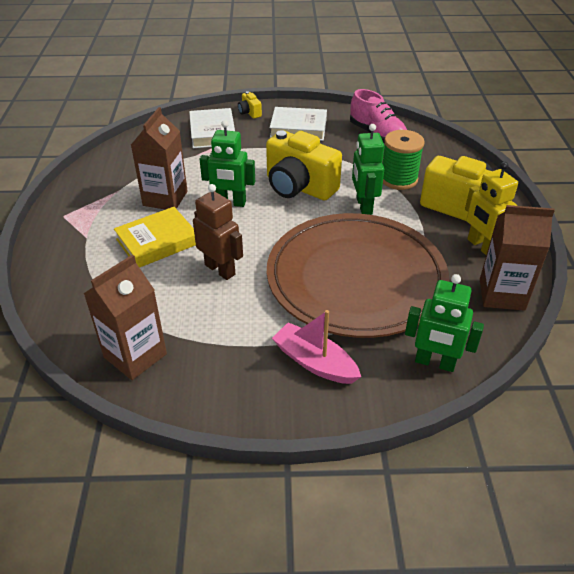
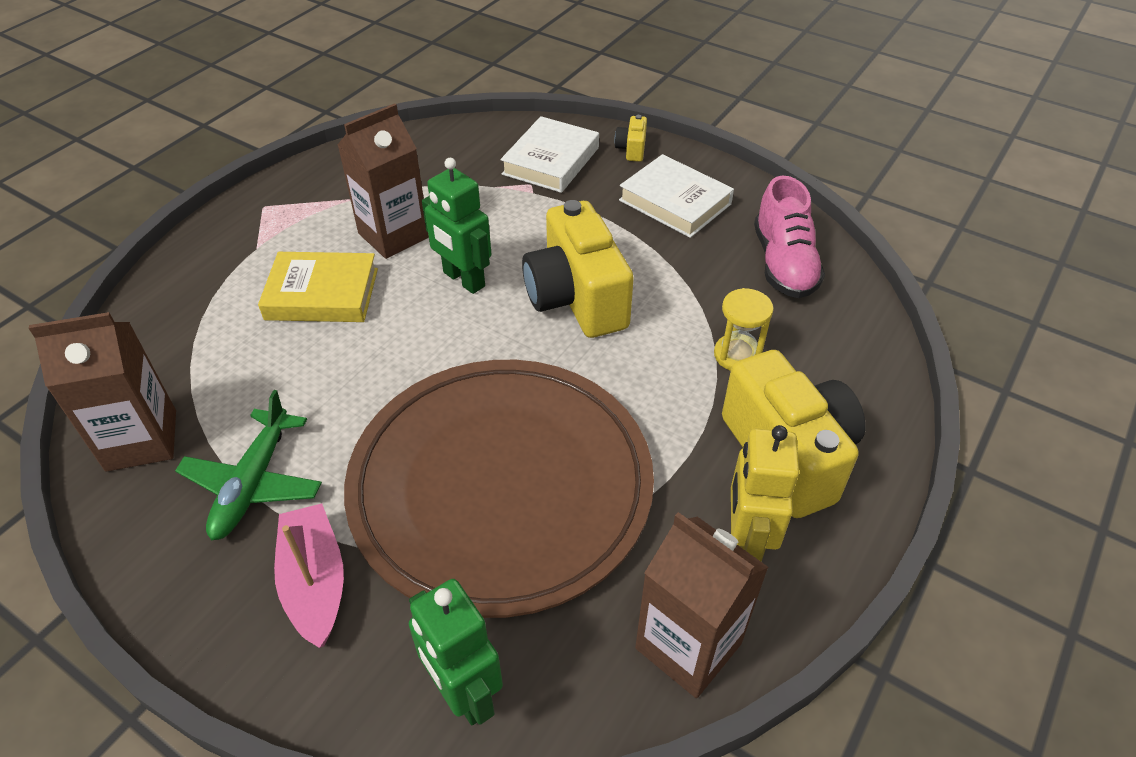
camera: 35 degrees right, 5 degrees up
(220, 269) = (349, 374): brown robot -> none
(228, 341) = (253, 483): none -> green plane
(363, 206) = (636, 374): green robot -> none
(398, 179) = (737, 355): green spool -> yellow hourglass

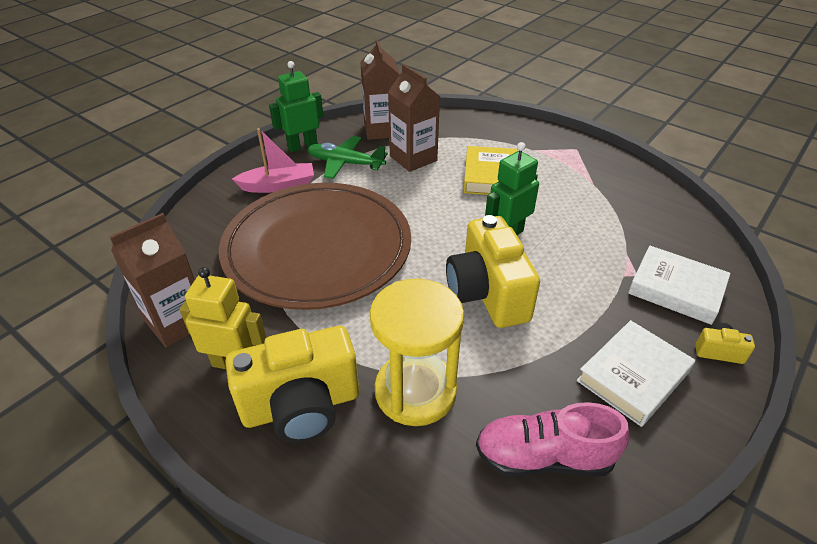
camera: 95 degrees right, 5 degrees down
(393, 235) = (553, 202): brown carton -> brown carton (413, 158)
(464, 692) = (196, 233): green robot -> green robot (302, 146)
(576, 298) = (487, 293): yellow camera -> yellow camera turned 90 degrees counterclockwise
(737, 355) = (415, 391): yellow hourglass -> yellow hourglass, size x1.93

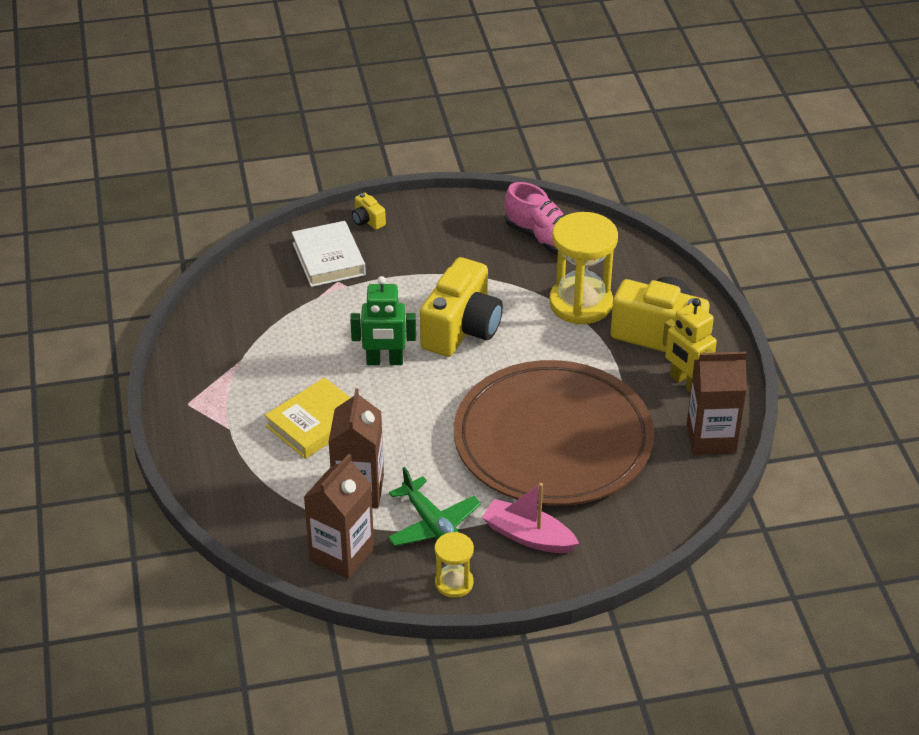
camera: 140 degrees left, 0 degrees up
(302, 146) = (454, 583): green robot -> yellow hourglass
(633, 376) = (439, 239): white book -> none

